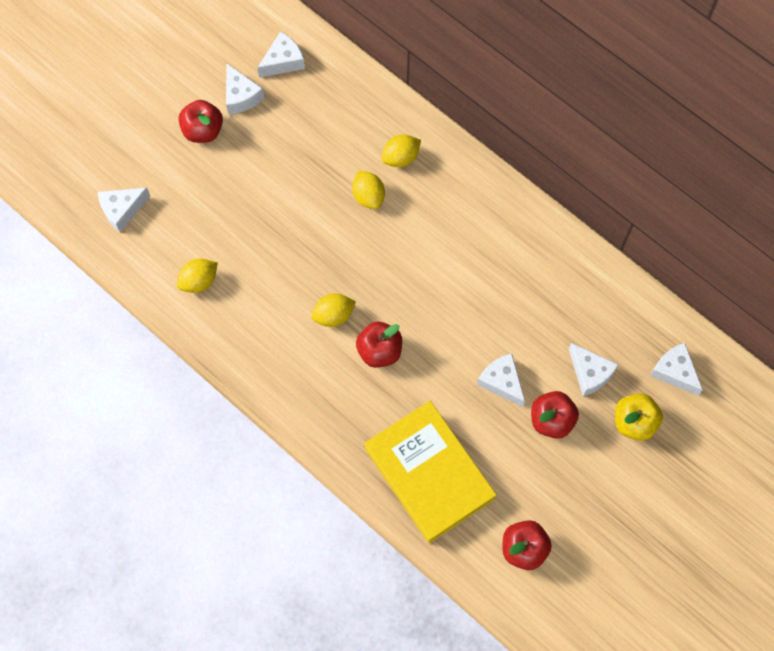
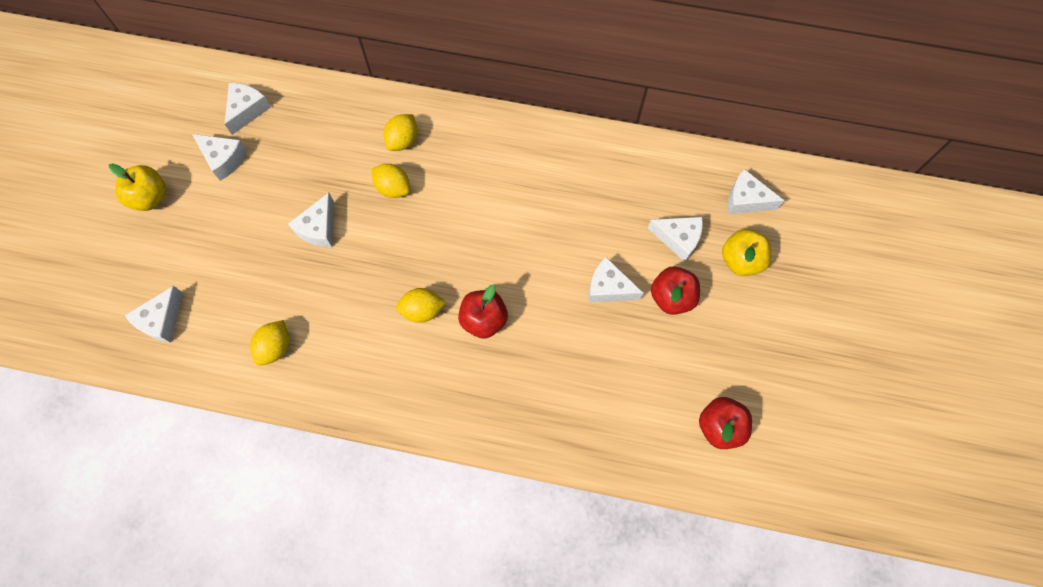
camera: 30 degrees left, 0 degrees up
(165, 99) = (150, 197): none -> yellow apple
(203, 130) = (203, 207): red apple -> none
(287, 199) = (319, 228): none -> white cheese
(333, 315) = (422, 310): yellow lemon -> yellow lemon turned 45 degrees clockwise
(429, 473) = (595, 407): yellow book -> none

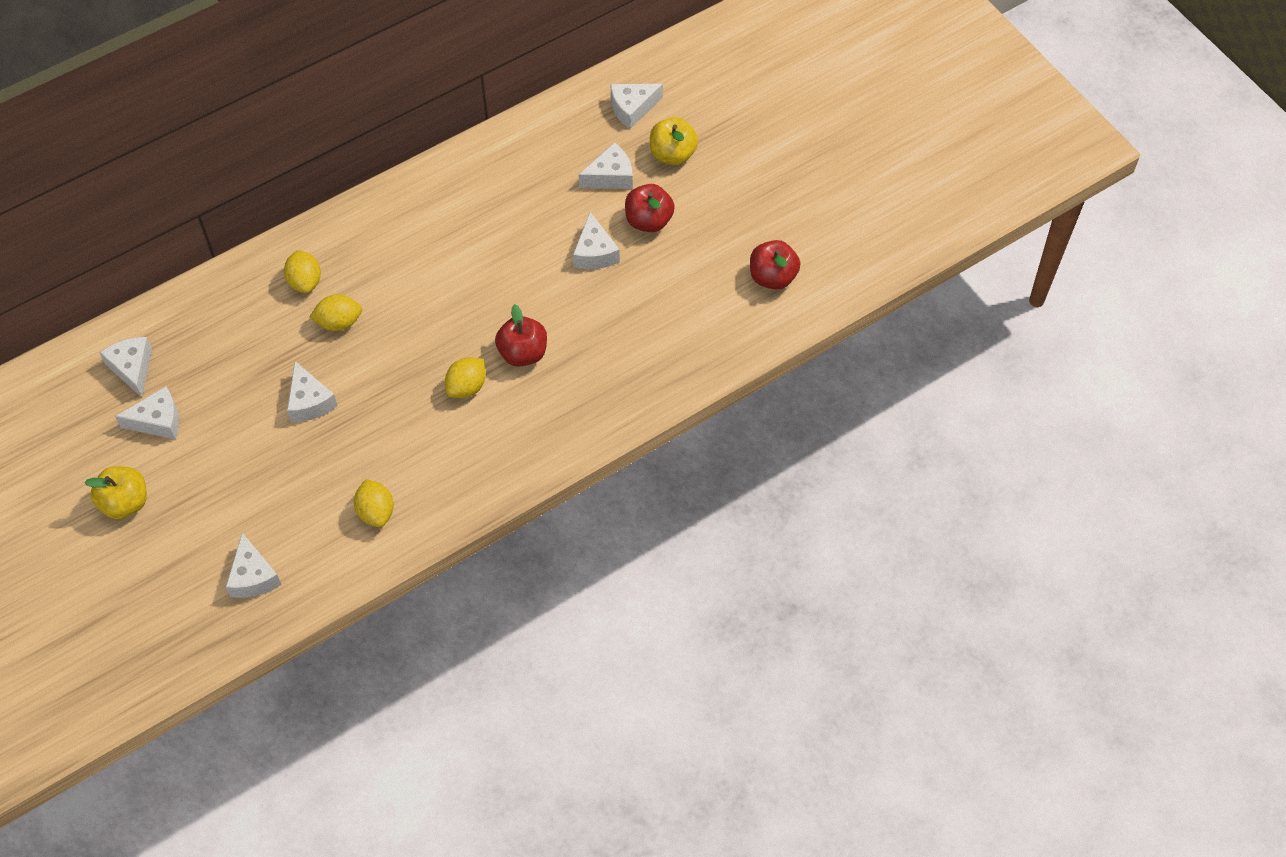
camera: 45 degrees left, 10 degrees down
(608, 288) = (594, 252): white cheese -> white cheese turned 75 degrees counterclockwise

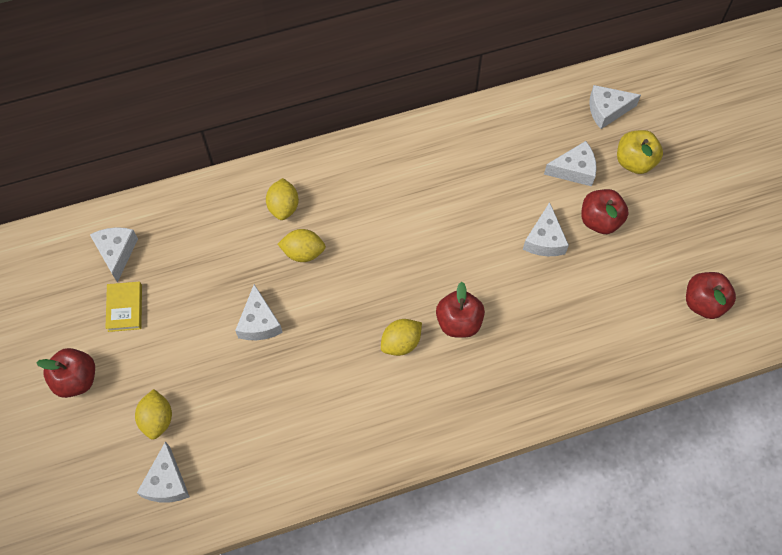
camera: 15 degrees right, 5 degrees up
(125, 502) = (76, 379): yellow apple -> red apple
(158, 421) = (125, 308): white cheese -> yellow book
(376, 512) = (291, 446): yellow lemon -> yellow lemon (157, 419)

